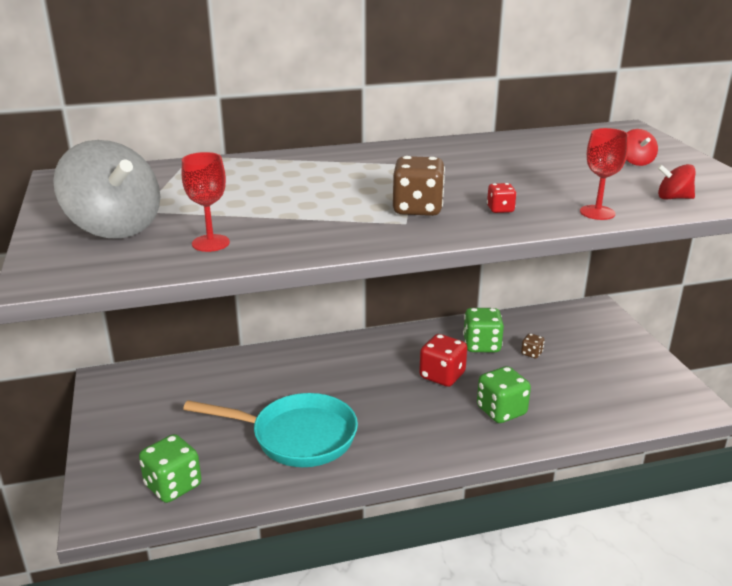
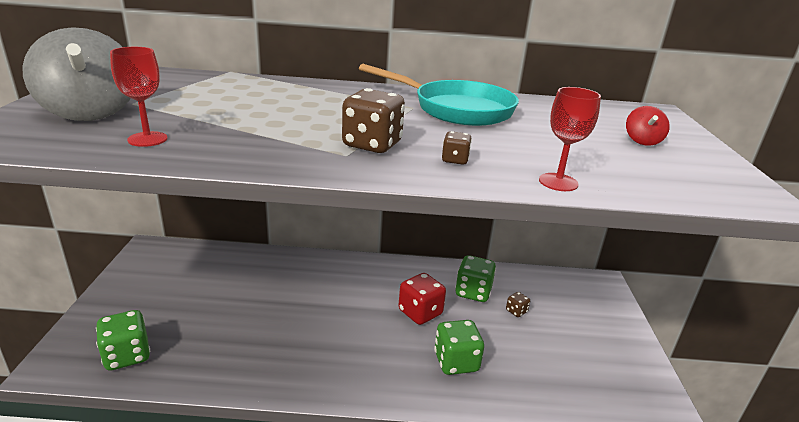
camera: 15 degrees right, 0 degrees up
(296, 437) = (257, 337): turquoise pan -> turquoise pan (456, 109)
(500, 209) = (455, 160): red dice -> brown dice
(673, 198) = (659, 183): red spinning top -> none

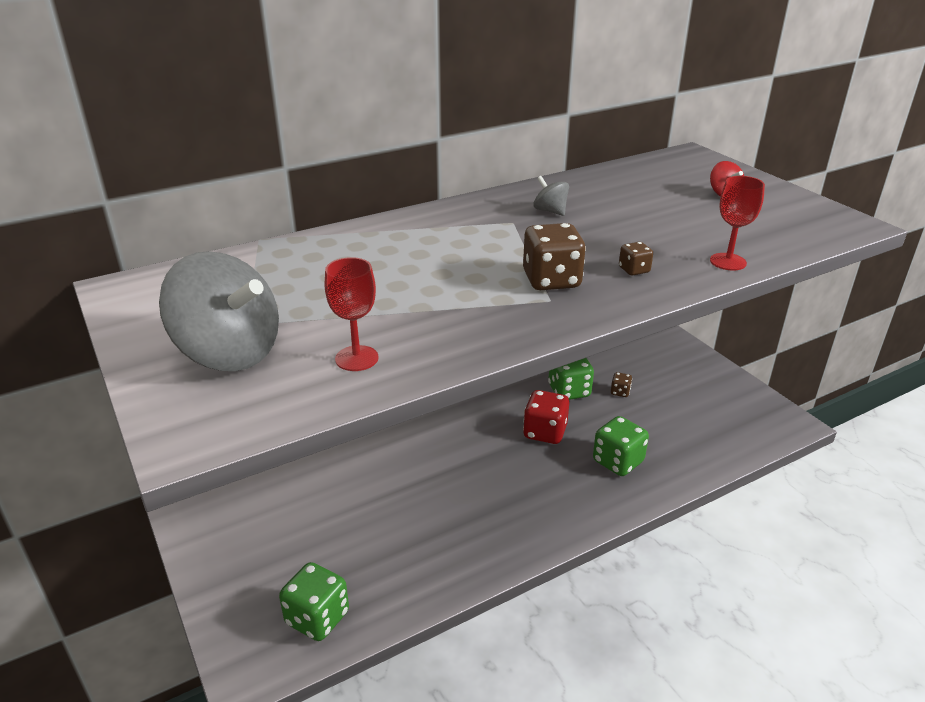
camera: 30 degrees left, 5 degrees up
(456, 109) = (550, 211): turquoise pan -> grey spinning top

